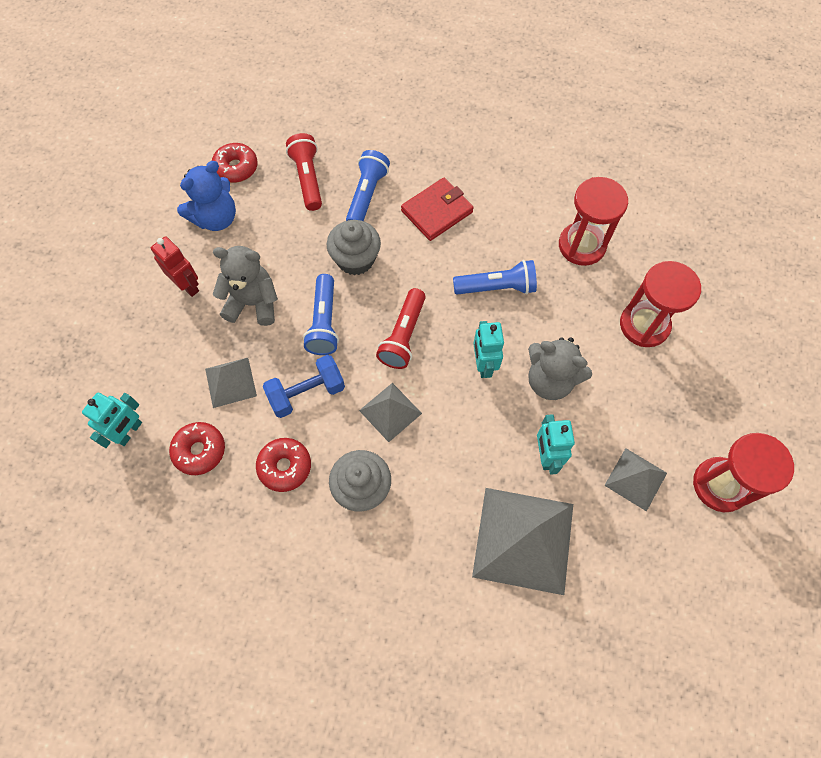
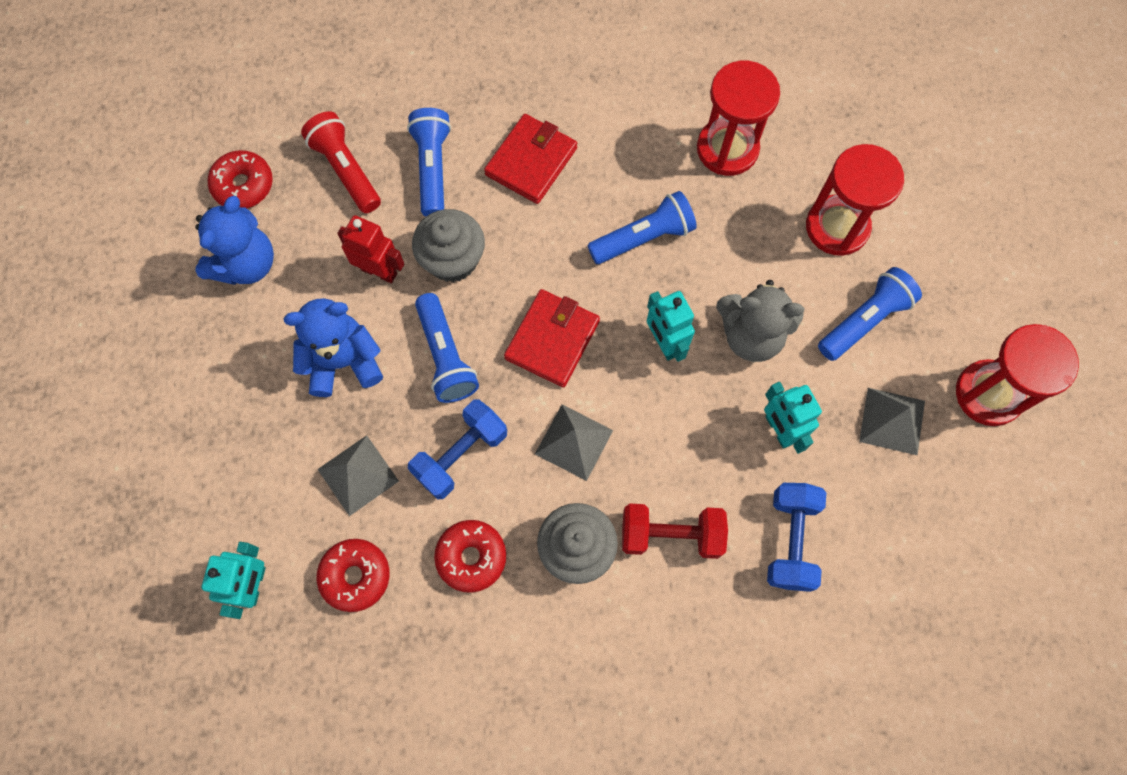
camera: 20 degrees left, 5 degrees up
(187, 285) = (247, 367): red robot -> red robot (379, 271)
(253, 303) = (343, 362): grey teddy bear -> blue teddy bear
(403, 336) = (552, 340): red flashlight -> red wallet
(435, 503) = (670, 535): none -> red dumbbell
(523, 539) = (790, 540): grey pyramid -> blue dumbbell
(641, 398) = (864, 321): none -> blue flashlight

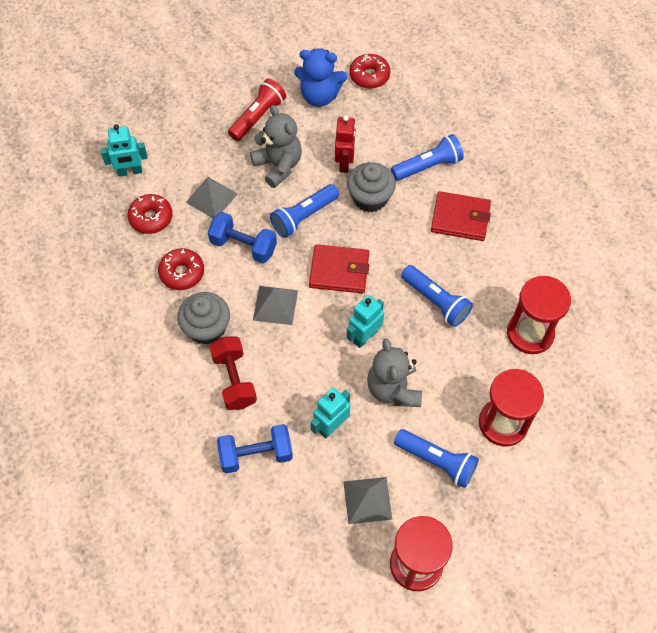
camera: 70 degrees right, 10 degrees down
(343, 362) = (278, 166): blue teddy bear -> grey teddy bear
(346, 170) = (404, 122): red flashlight -> red flashlight (258, 117)

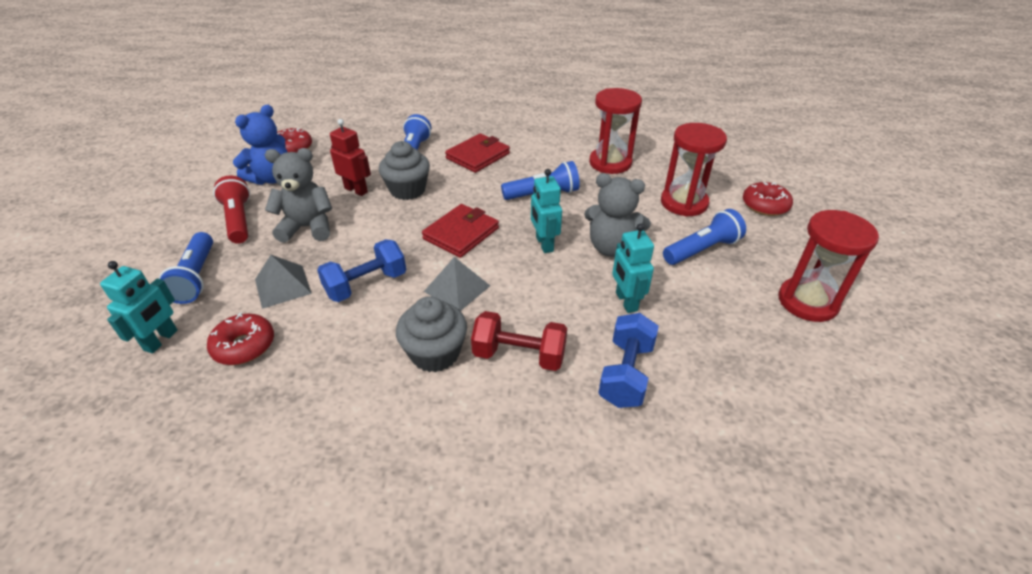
camera: 60 degrees left, 20 degrees down
(182, 273) = (344, 347): red donut -> red donut (765, 205)
(303, 216) = (380, 233): blue flashlight -> blue flashlight (196, 277)
(367, 500) = (723, 308): grey pyramid -> none

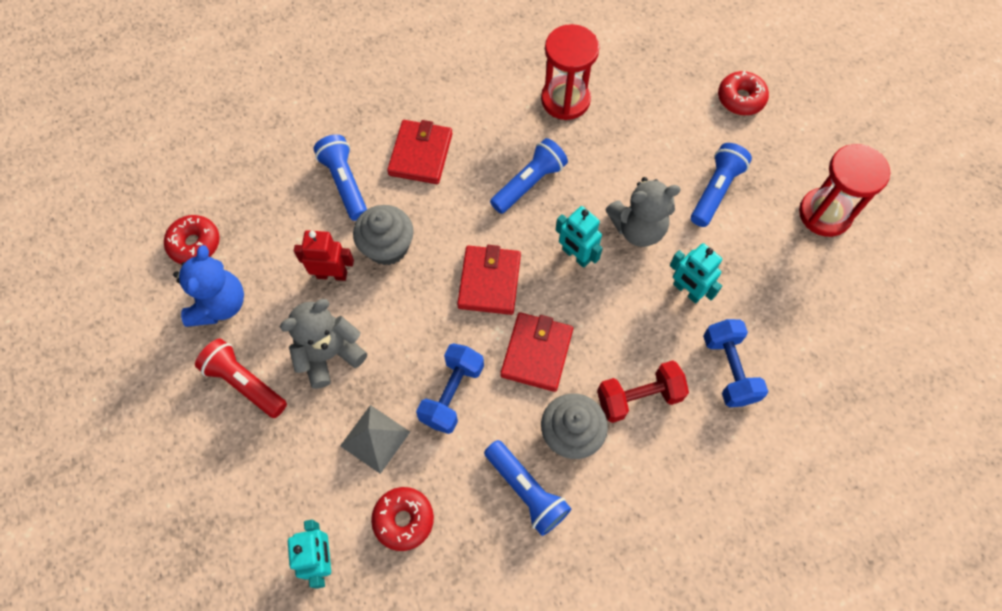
camera: 30 degrees left, 25 degrees up
(196, 277) = (279, 476): blue flashlight -> blue flashlight (526, 491)
(457, 288) = (536, 353): grey pyramid -> red wallet
(684, 203) = (668, 130): red hourglass -> none

